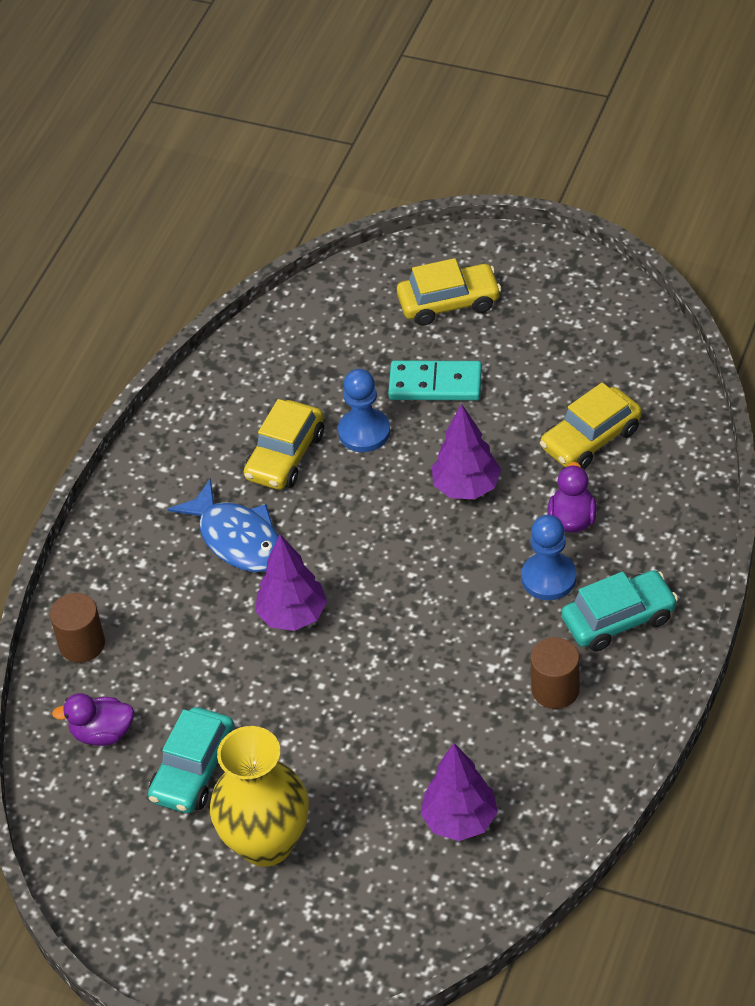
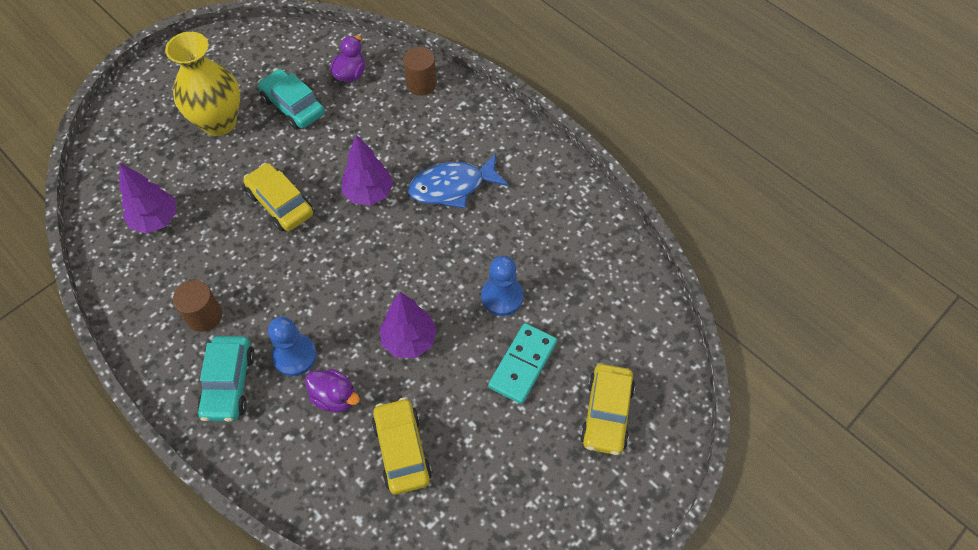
camera: 110 degrees right, 10 degrees up
(285, 456) = (508, 240): yellow car -> yellow car (280, 204)

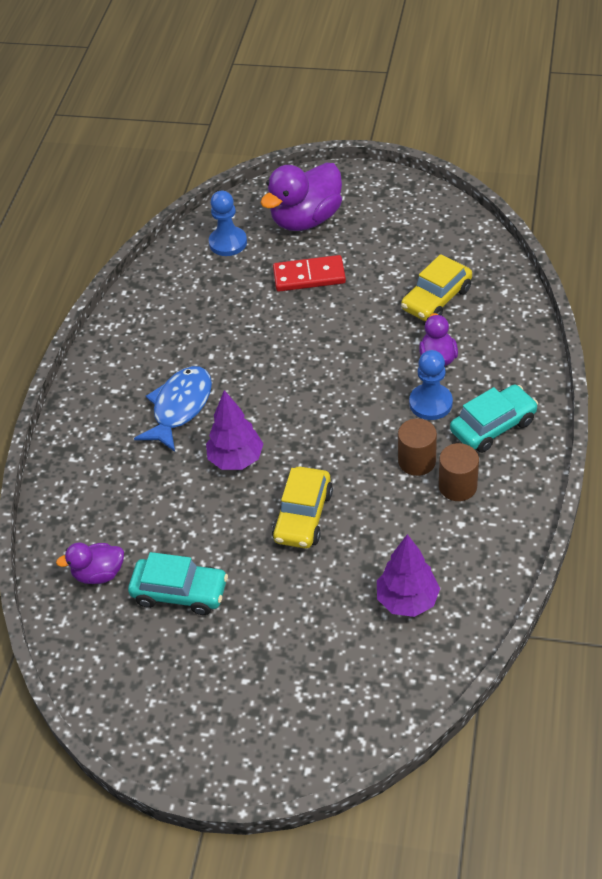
camera: 120 degrees left, 10 degrees down
(219, 122) = (252, 643): yellow vase -> none
(293, 106) = (180, 592): turquoise car -> turquoise car turned 90 degrees counterclockwise
(409, 340) = (350, 346): purple tree -> none
(421, 84) = (70, 505): brown cylinder -> brown cylinder (417, 461)
(452, 187) = (180, 407): blue fish -> blue fish turned 105 degrees counterclockwise
(502, 297) = (262, 317): blue pawn -> blue pawn (228, 243)
(522, 364) = (309, 276): turquoise domino -> red domino
(606, 414) = (306, 219): yellow car -> purple duck

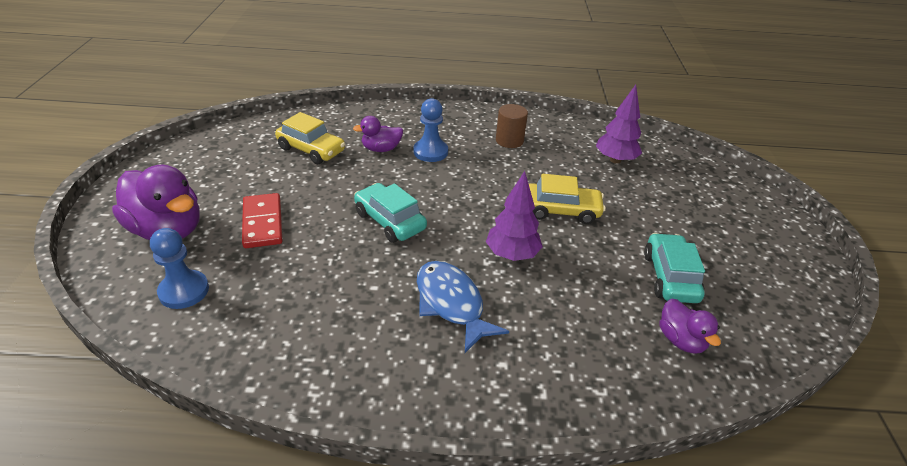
camera: 105 degrees left, 10 degrees down
(180, 407) = (451, 304): blue fish -> blue fish turned 45 degrees clockwise
(417, 461) = (490, 157): brown cylinder -> none
(493, 426) = (450, 126): turquoise car -> turquoise car (390, 221)

